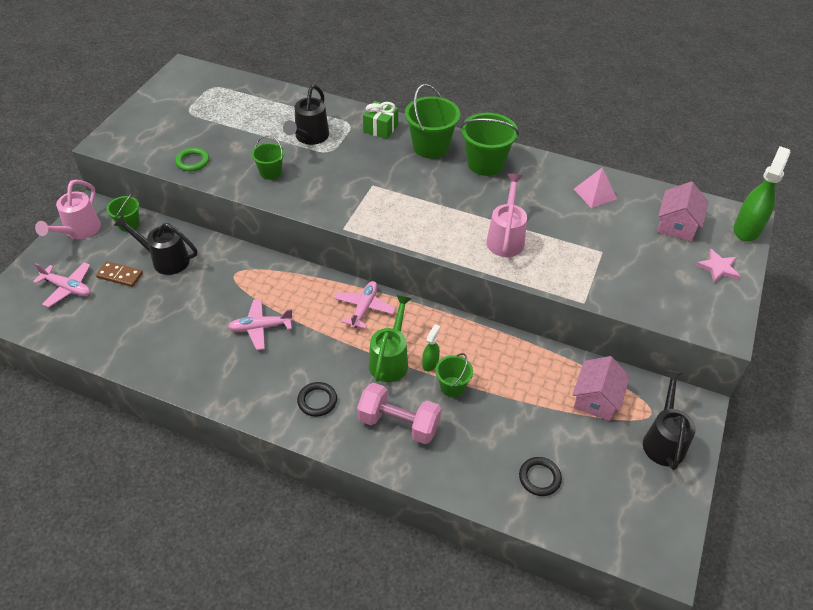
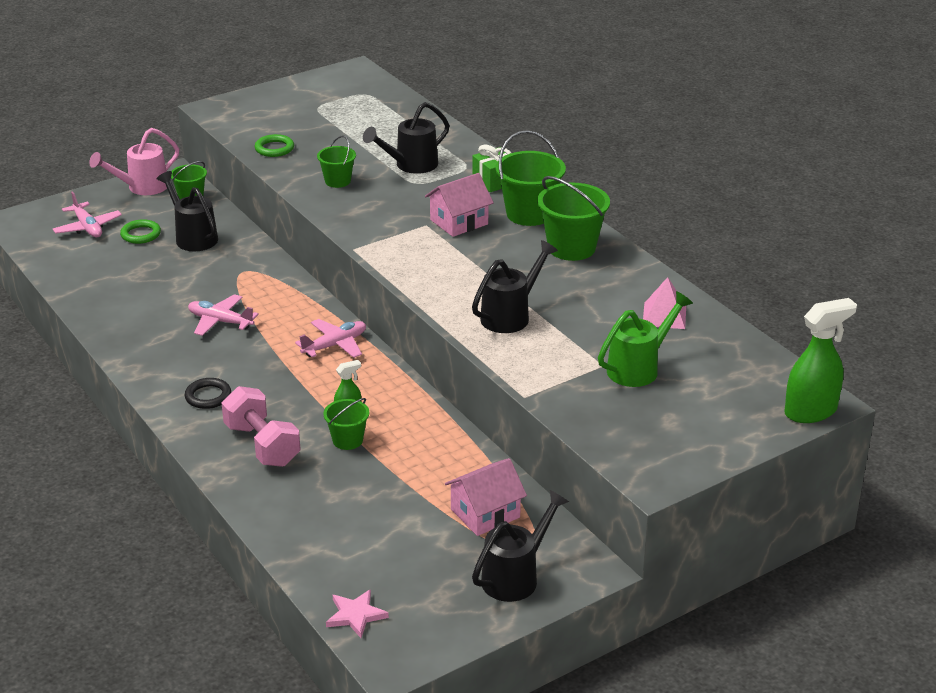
camera: 35 degrees right, 15 degrees down
(120, 275) = (141, 234): brown domino -> green ring
(390, 360) = (312, 395): green watering can -> green watering can (638, 368)
(506, 238) = (510, 316): pink watering can -> black watering can
(539, 478) = (347, 544): black ring -> none
(677, 225) = (726, 376): pink house -> pink house (459, 222)
(718, 268) = (723, 429): pink star -> pink star (355, 615)

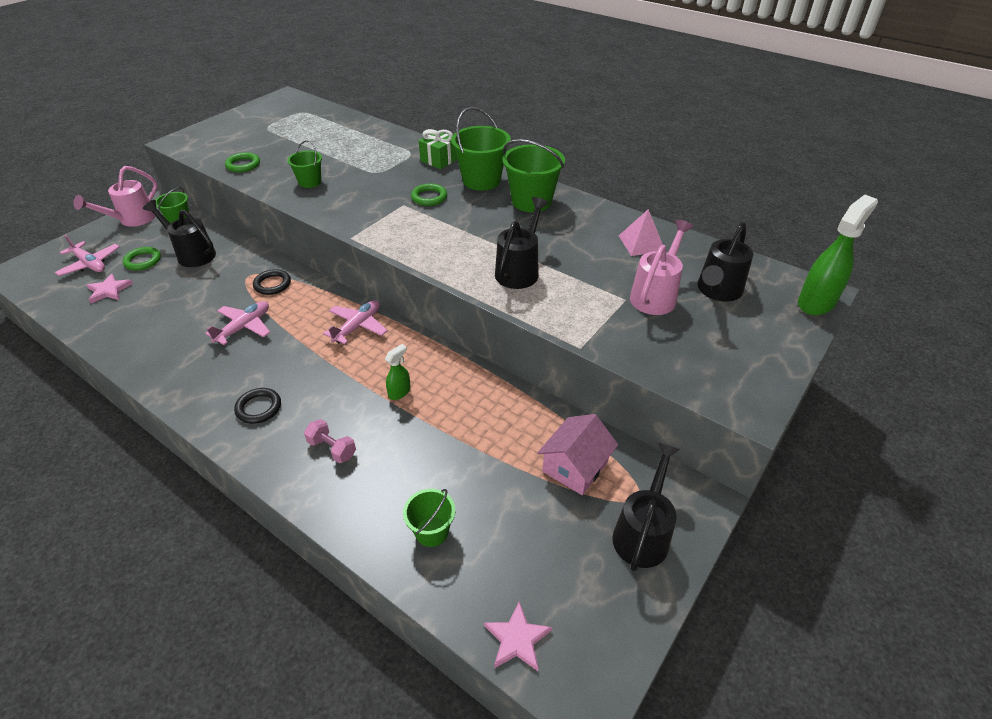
camera: 20 degrees left, 10 degrees up
(100, 258) = (109, 290): none -> pink star
(220, 321) = (244, 327): pink plane -> pink plane turned 120 degrees clockwise
(262, 445) = (332, 449): pink dumbbell -> pink dumbbell, size x0.55
(265, 285) = (272, 284): none -> black ring
(347, 440) = (411, 421): green bucket -> green bucket (432, 531)
(411, 165) = (365, 159): black watering can -> black watering can (717, 291)
(459, 222) = (429, 197): pink house -> green ring
(638, 368) = (655, 295): green watering can -> pink watering can

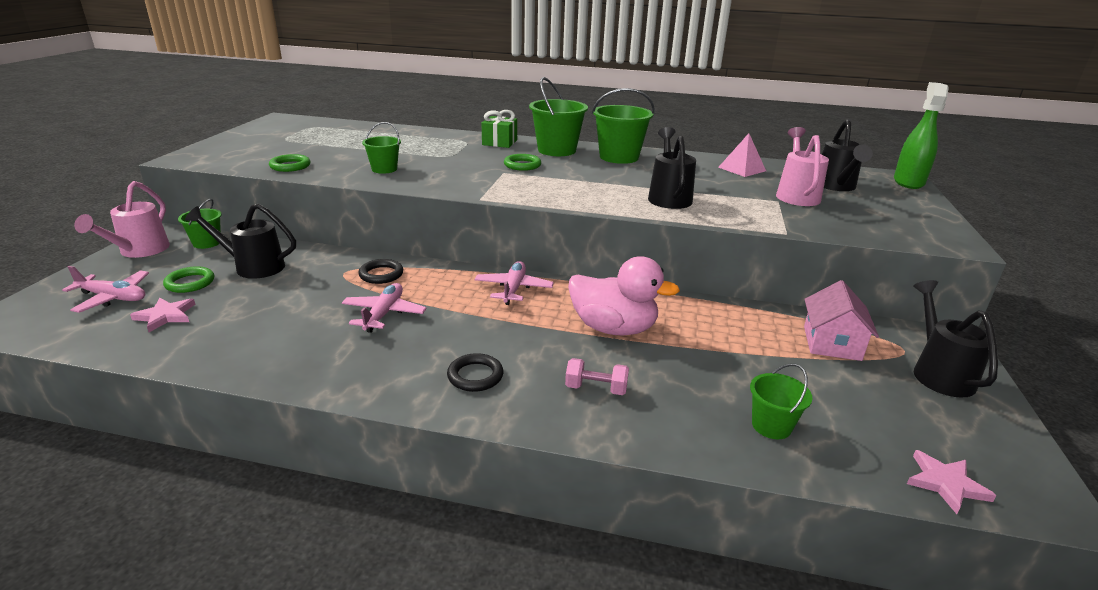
camera: 25 degrees left, 15 degrees down
(399, 392) = (613, 328): green spray bottle -> pink duck

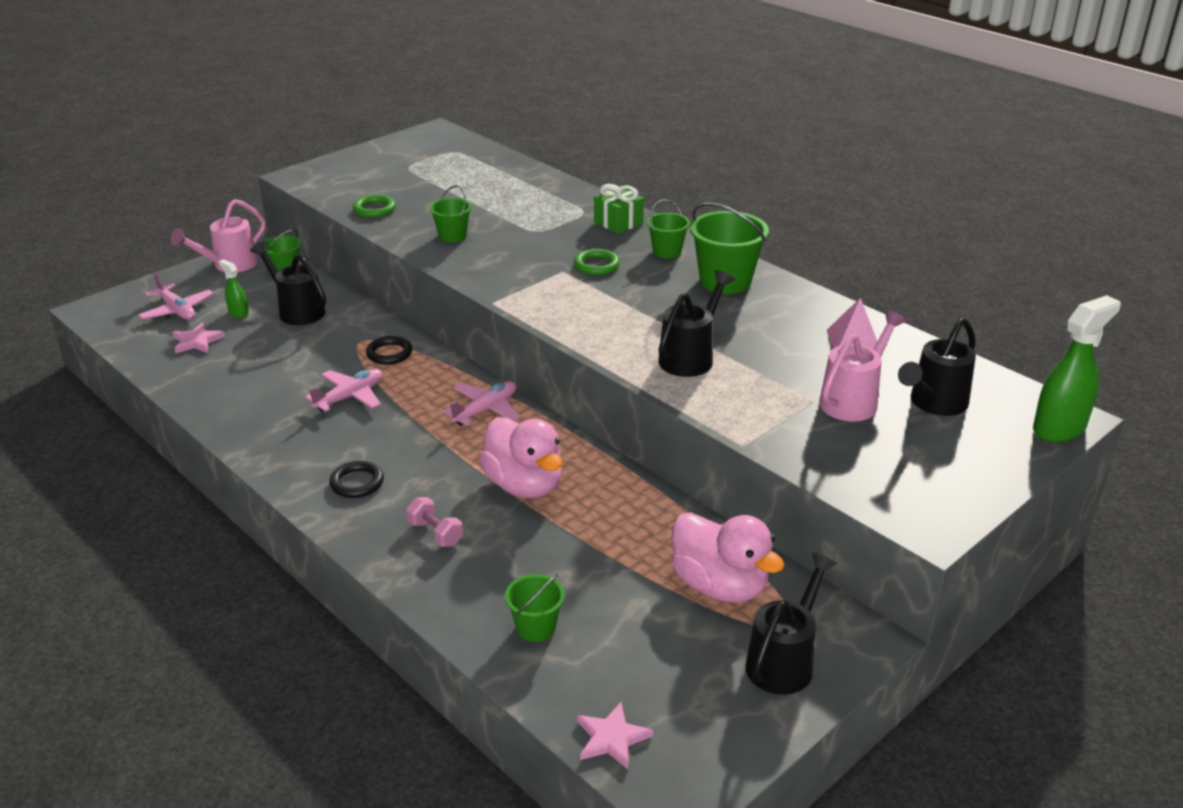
camera: 35 degrees right, 5 degrees up
(190, 283) = (238, 313): green ring -> green spray bottle
(556, 150) = (667, 251): green bucket -> green bucket, size x0.58
(831, 343) = (719, 586): pink house -> pink duck

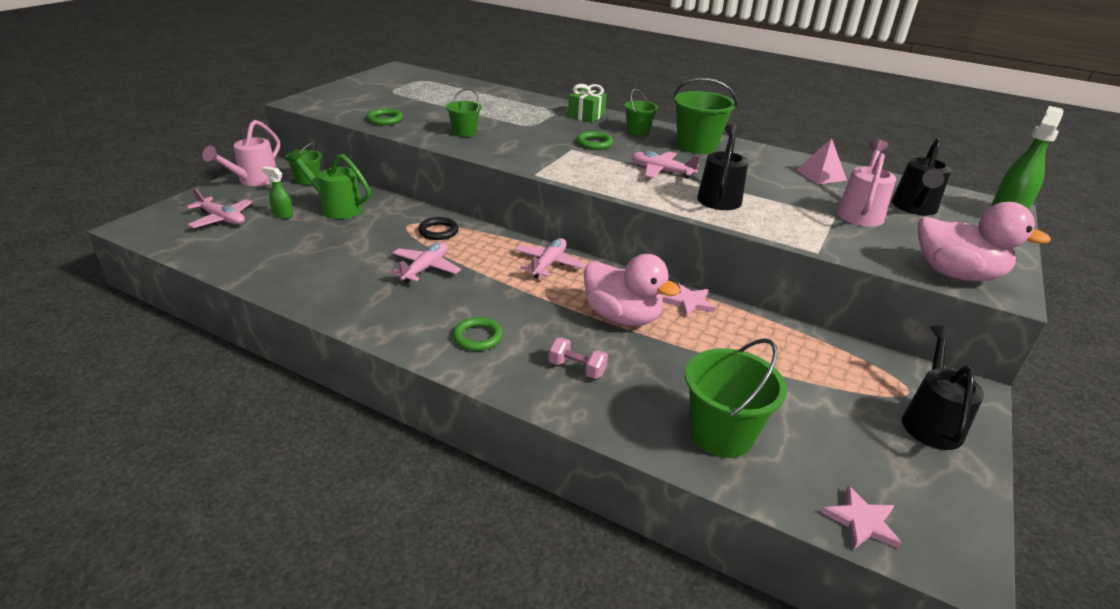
camera: 20 degrees left, 0 degrees up
(197, 341) = (255, 241): pink star -> pink star (689, 302)
(297, 310) = (336, 208): black watering can -> green watering can
(357, 483) = (477, 337): black ring -> green ring
(536, 627) = (721, 434): green bucket -> green bucket, size x1.73
(647, 314) = (661, 171): none -> pink plane
(719, 586) = (833, 370): pink duck -> pink duck (956, 274)

